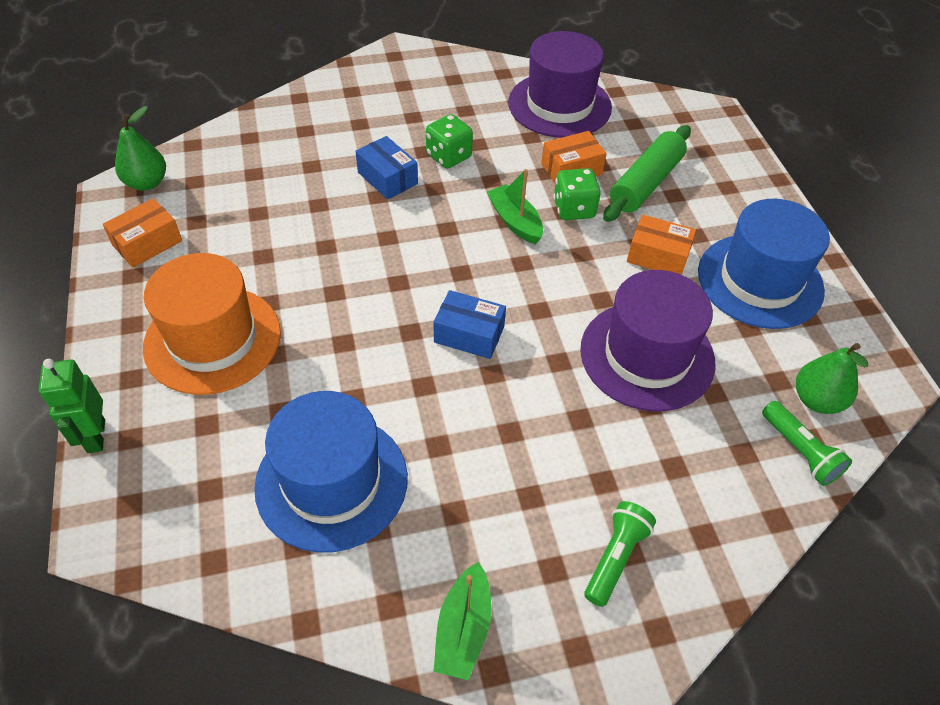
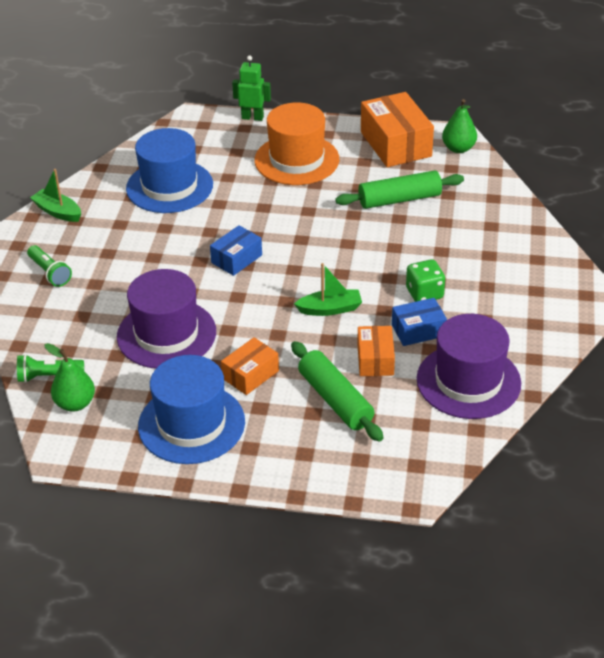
camera: 115 degrees right, 10 degrees down
(147, 243) = (395, 144): orange box -> orange box, size x1.76
(279, 211) = (399, 199): none -> green rolling pin
(387, 178) = (412, 256): blue box -> blue box (418, 330)
(574, 209) = (326, 345): green dice -> none

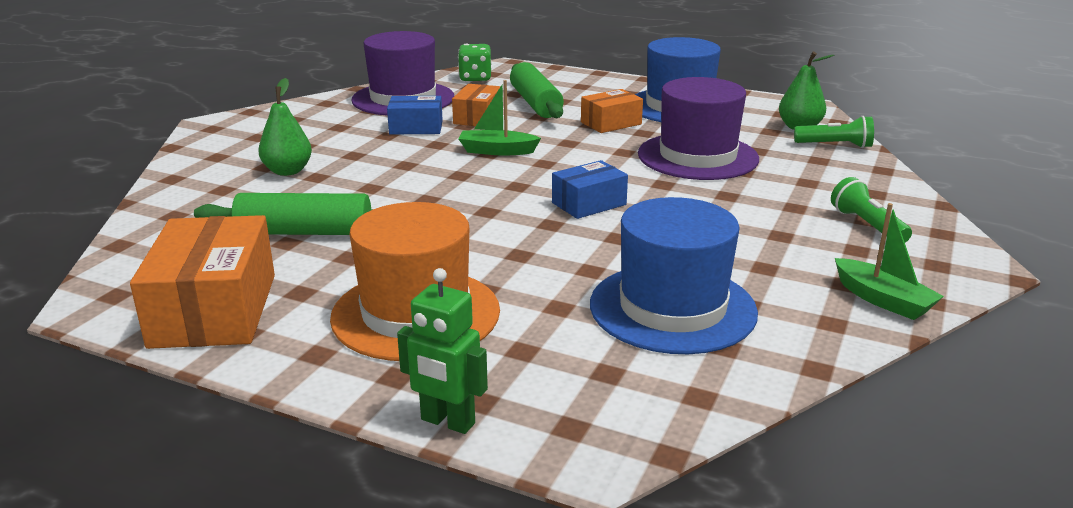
camera: 165 degrees left, 15 degrees down
(424, 293) = (379, 148): green dice -> green dice (475, 78)
(458, 148) = (121, 284): green pear -> green pear (288, 171)

